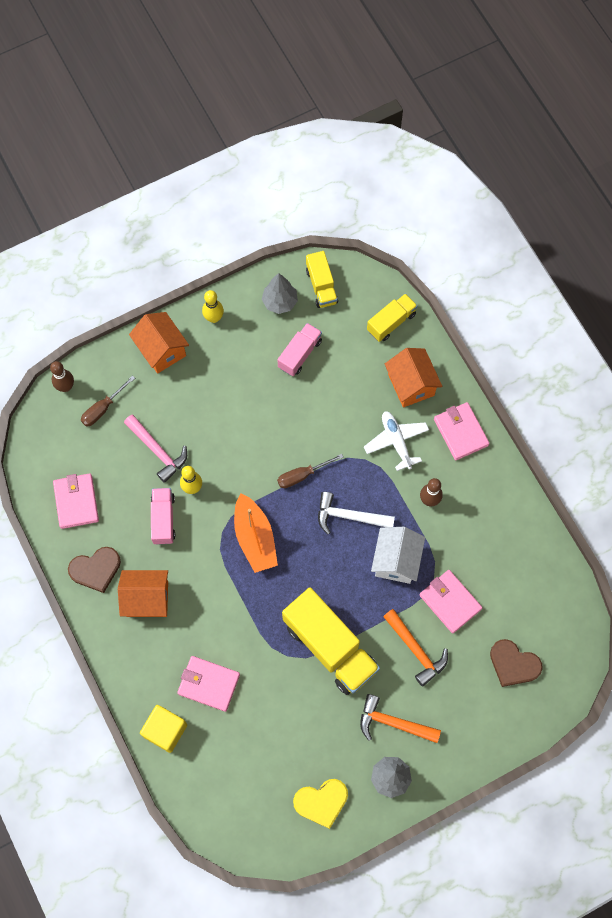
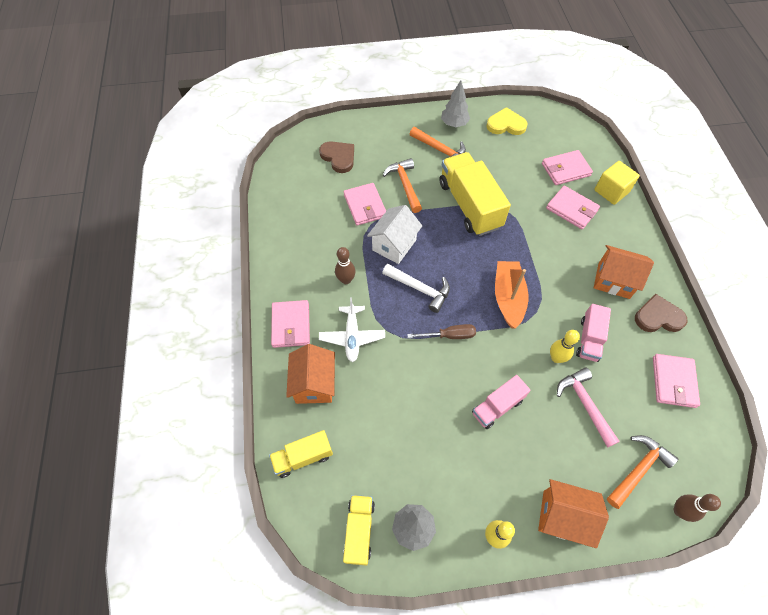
camera: 160 degrees left, 10 degrees down
(103, 408) = (638, 469): brown screwdriver -> orange hammer
(161, 350) = (563, 516): orange house -> orange house turned 60 degrees counterclockwise
(227, 747) = (565, 170): none -> pink wallet
(300, 354) = (412, 456): pink truck -> pink truck (497, 406)

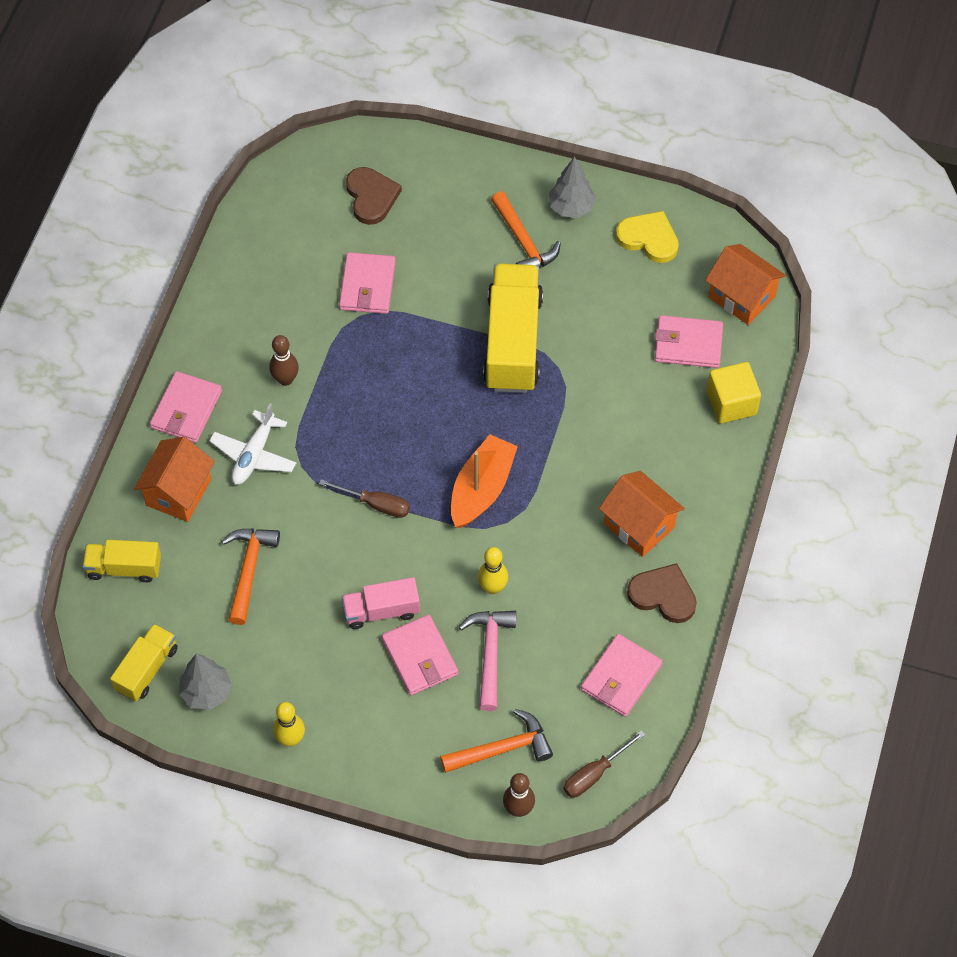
camera: 25 degrees right, 0 degrees up
(394, 245) = (375, 357): white house -> none
(405, 185) = (440, 276): orange hammer -> orange hammer (249, 570)
(420, 289) = (374, 430): white hammer -> none
(563, 516) = (379, 755): orange house -> orange house (741, 297)
(572, 209) = (654, 406): pink wallet -> pink wallet (420, 657)
(589, 339) = (551, 583): pink truck -> none
(707, 458) = (594, 774): none -> brown screwdriver

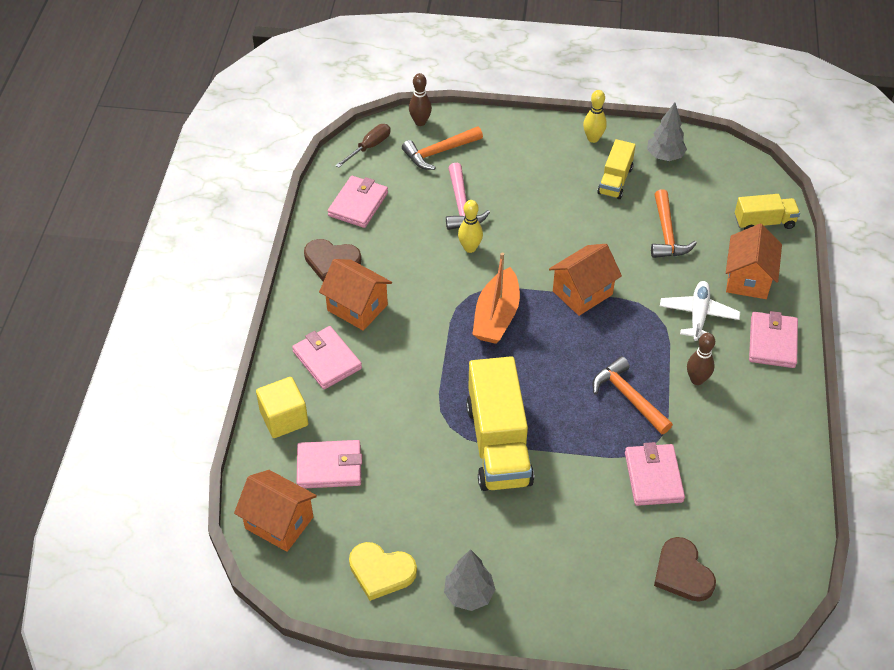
camera: 170 degrees right, 10 degrees down
(147, 669) = (714, 164): yellow truck -> yellow truck (615, 180)
(375, 504) = (582, 293): brown screwdriver -> orange house
(381, 611) = (553, 221): pink truck -> none
(420, 657) = (514, 197): pink wallet -> pink wallet (327, 360)
(523, 242) = (511, 547): orange hammer -> orange hammer (628, 397)

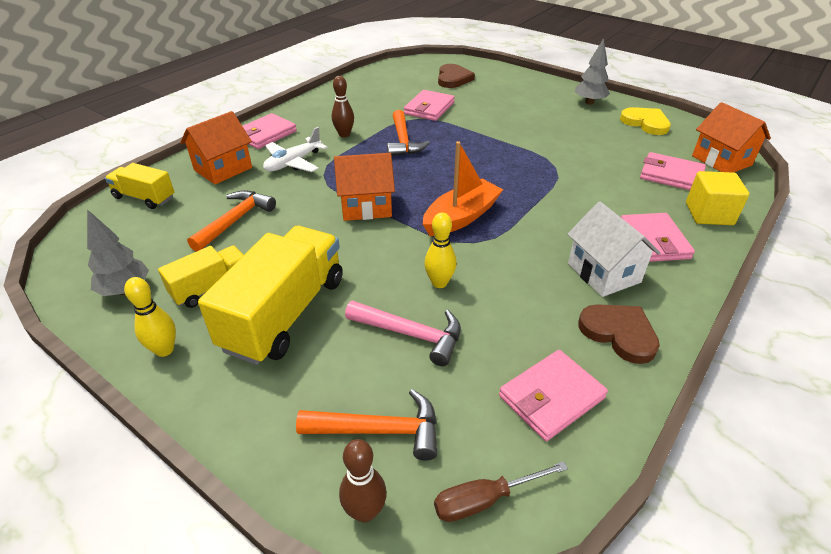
camera: 150 degrees left, 10 degrees down
(357, 307) = (603, 273): orange house -> white house
(461, 205) = (411, 334): pink hammer -> pink hammer turned 90 degrees clockwise
(498, 443) = (523, 148): yellow truck -> yellow truck (285, 313)

